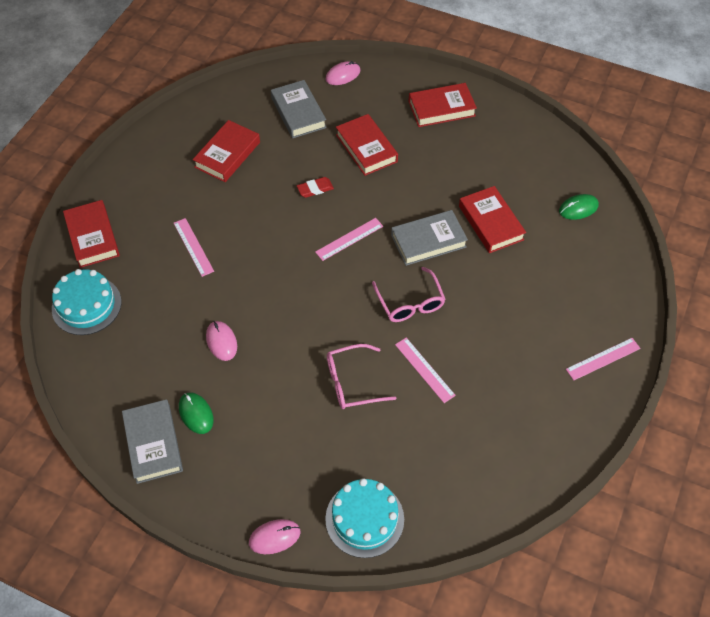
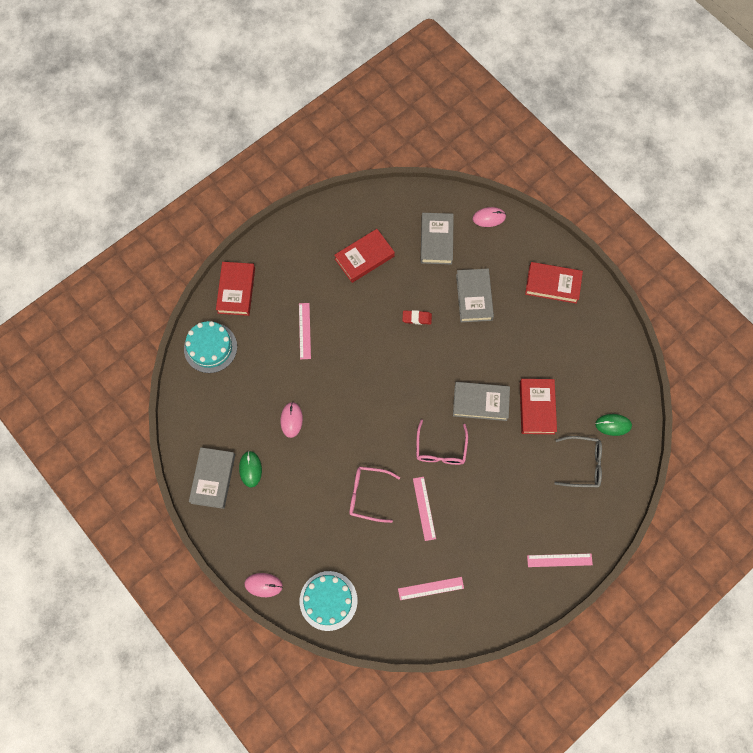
camera: 25 degrees right, 15 degrees up
(349, 239) = (422, 374): pink ruler -> pink ruler (431, 588)
(366, 148) = (474, 297): red book -> grey book
(570, 256) = (582, 464): none -> grey glasses

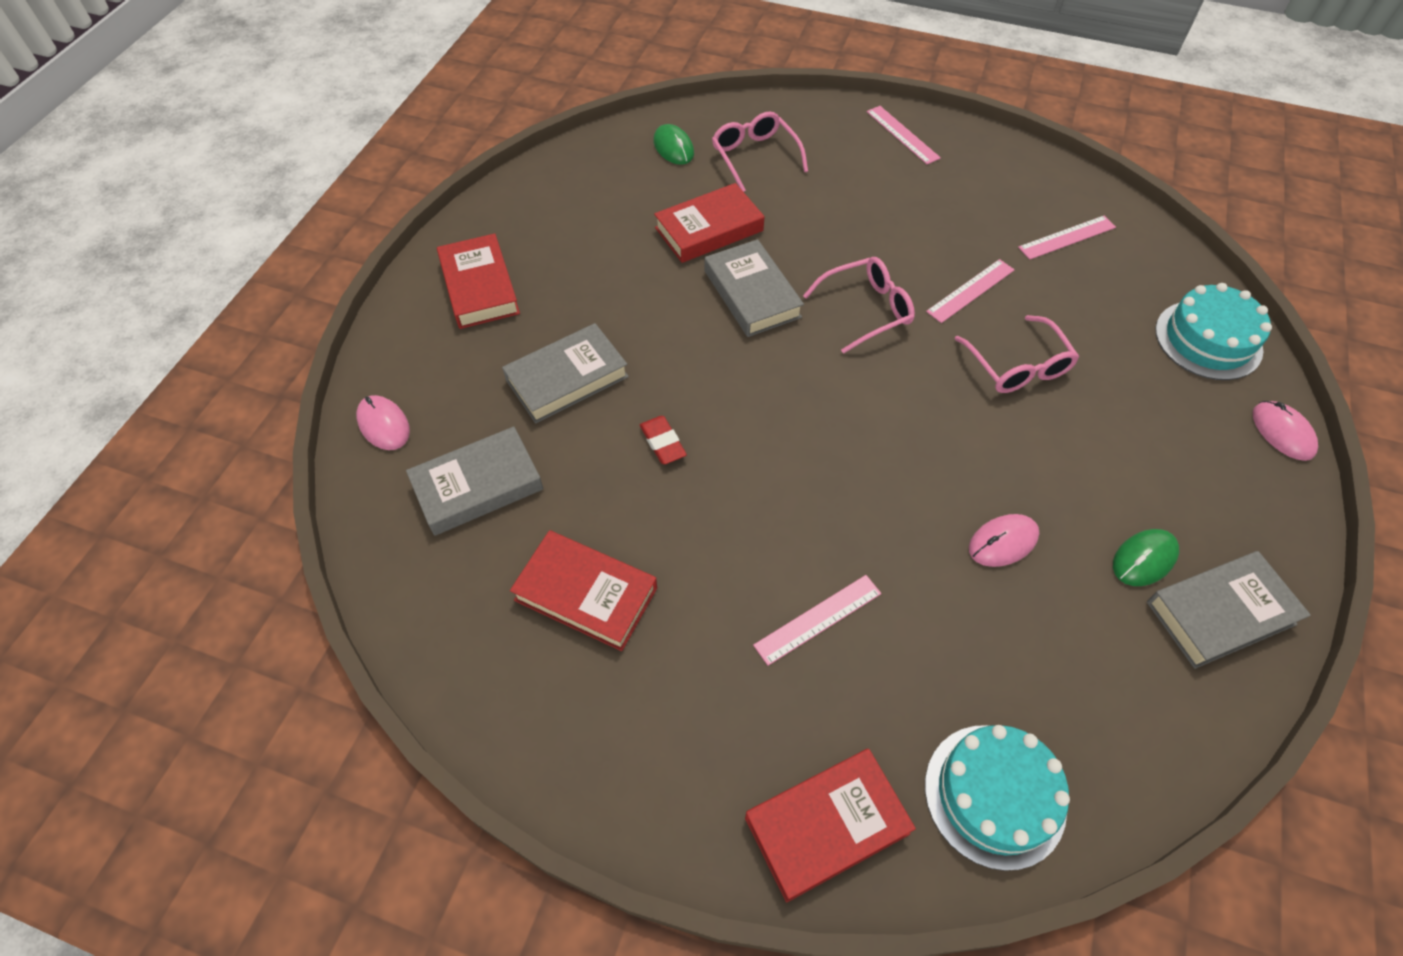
camera: 120 degrees left, 15 degrees down
(431, 588) = (1067, 237): pink ruler -> pink ruler turned 75 degrees counterclockwise
(582, 464) = (755, 157): grey glasses -> pink glasses

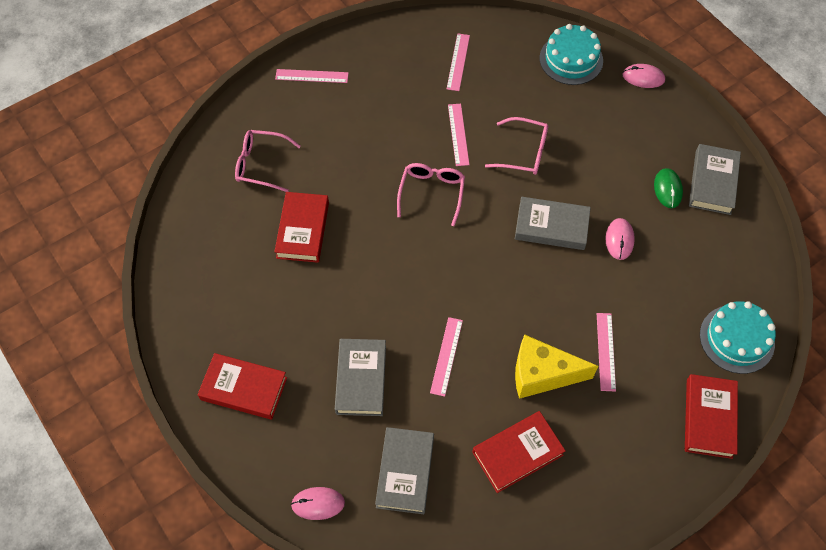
camera: 55 degrees left, 5 degrees up
(663, 442) = (446, 356): red eraser -> pink ruler
(673, 147) = (212, 203): green mouse -> none
(720, 560) = (542, 374): none -> yellow cheese
(752, 294) = (374, 241): grey book -> grey book (551, 226)

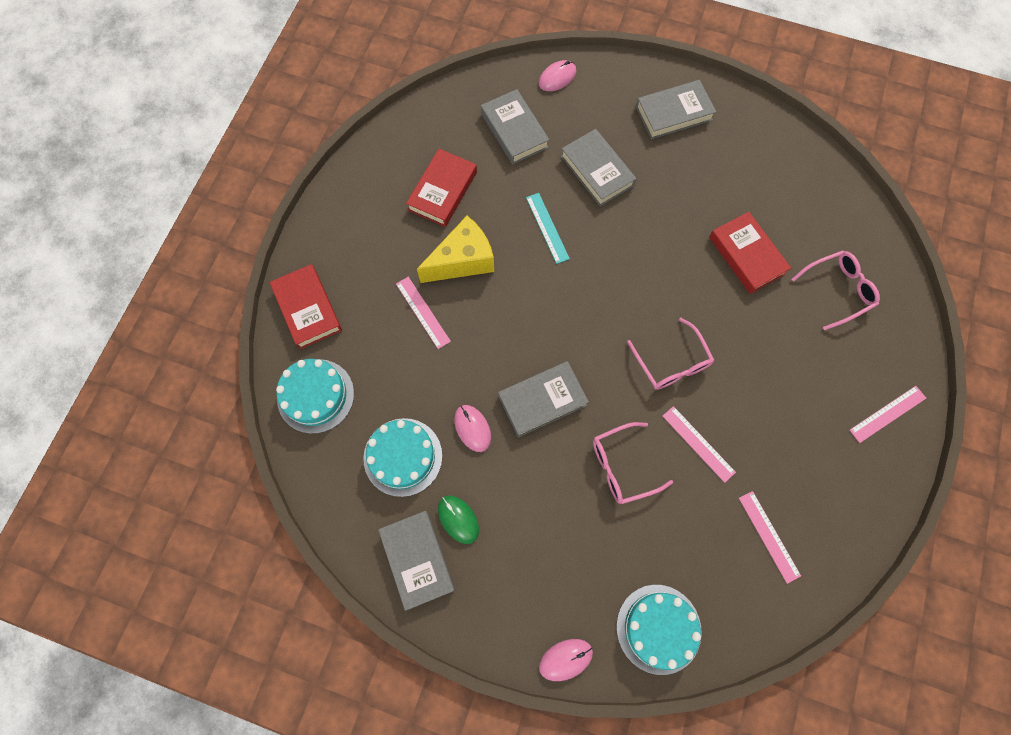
camera: 145 degrees right, 10 degrees up
(244, 388) = (673, 113): red book -> grey book
(446, 356) = (547, 228): pink ruler -> turquoise ruler
(687, 252) = (403, 457): none -> turquoise cake

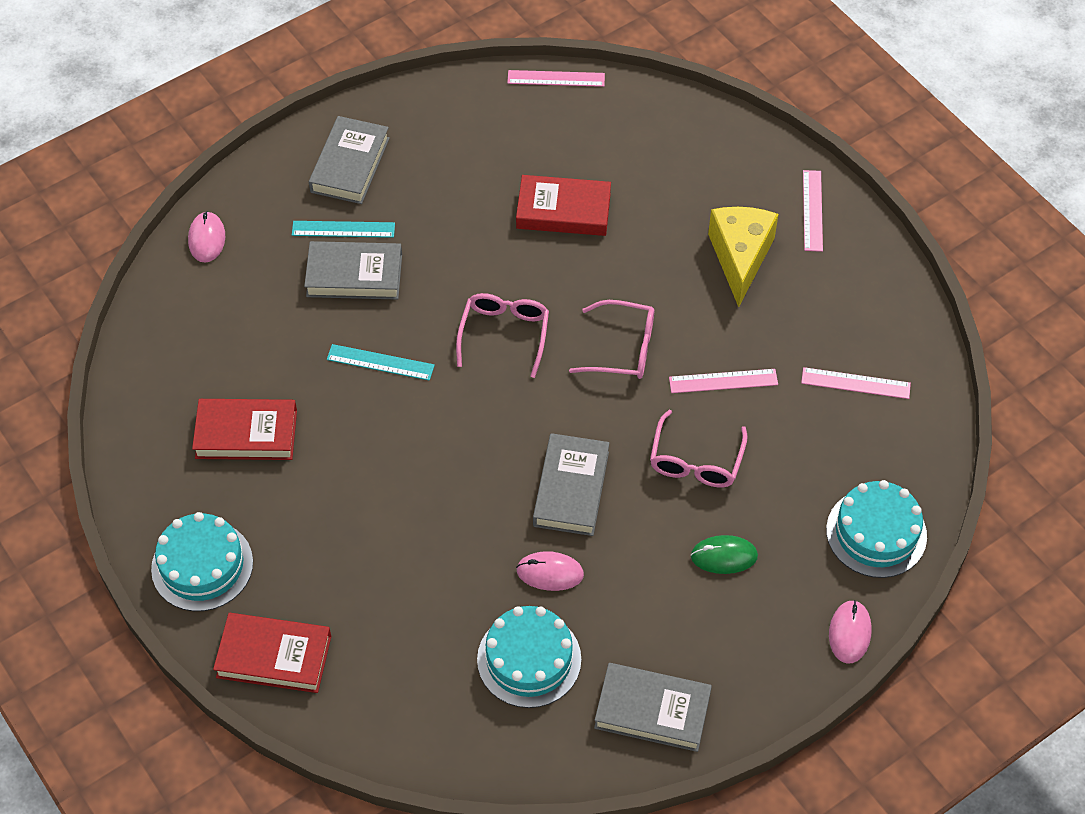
camera: 55 degrees left, 15 degrees down
(315, 396) = (388, 708): turquoise cake -> turquoise cake (202, 565)
(423, 312) = (377, 541): pink ruler -> pink ruler (556, 78)
(442, 191) = (246, 434): red book -> red book turned 60 degrees counterclockwise
(458, 519) = (638, 645): green mouse -> green mouse (724, 556)
(462, 260) = (349, 465): yellow cheese -> yellow cheese (740, 257)
(514, 130) = (235, 319): grey book -> none
(624, 142) = (343, 229): none -> turquoise ruler
(837, 290) = (662, 163): pink glasses -> pink glasses (504, 334)

